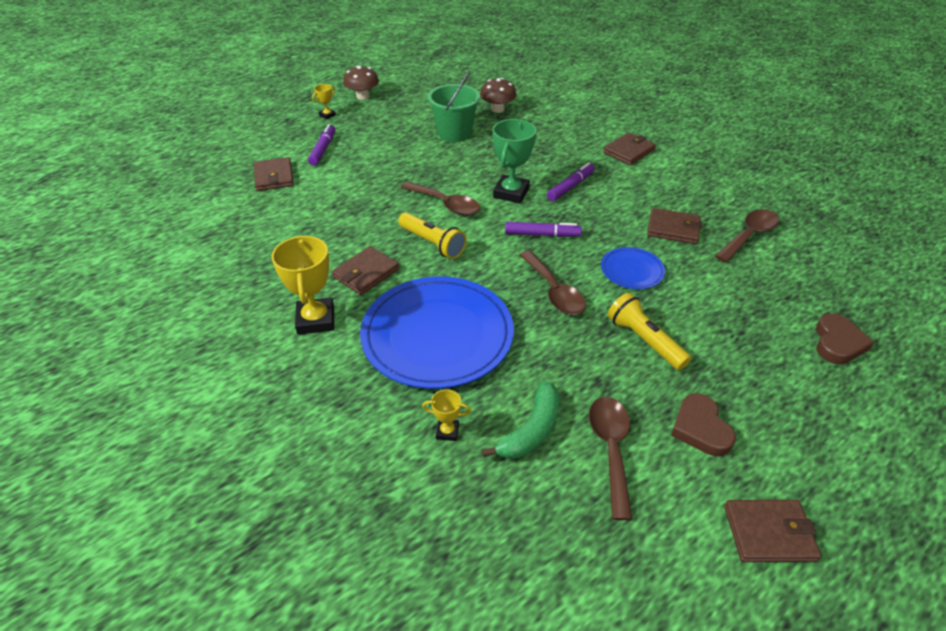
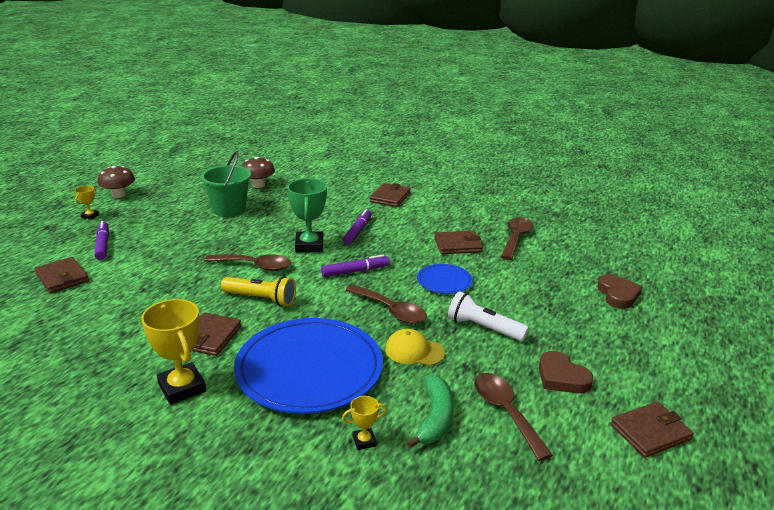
camera: 25 degrees left, 15 degrees down
(552, 346) = (414, 351): none -> yellow cap
(644, 340) = (483, 328): yellow flashlight -> white flashlight

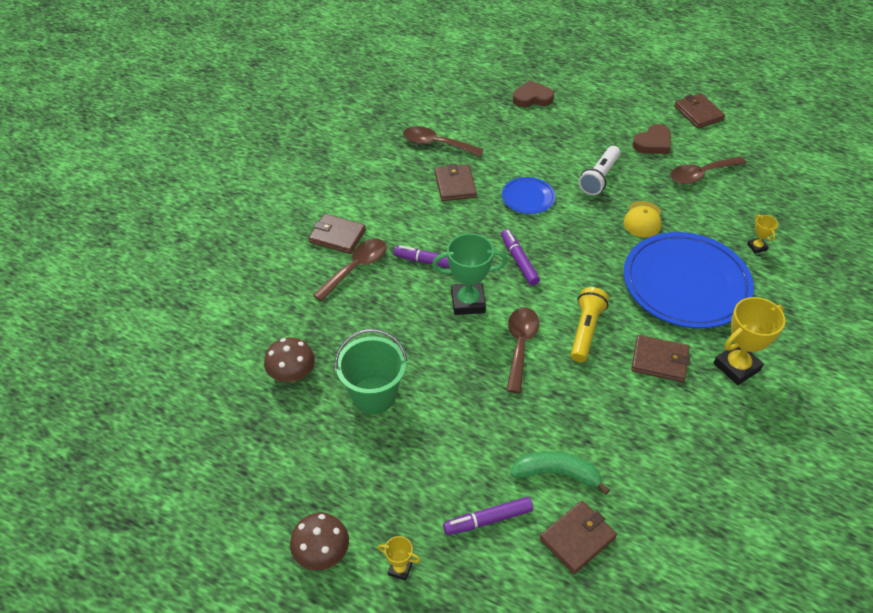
camera: 90 degrees left, 20 degrees up
(390, 310) = (585, 234): brown spoon -> brown spoon (356, 268)
(435, 418) = (719, 210): green banana -> green banana (557, 473)

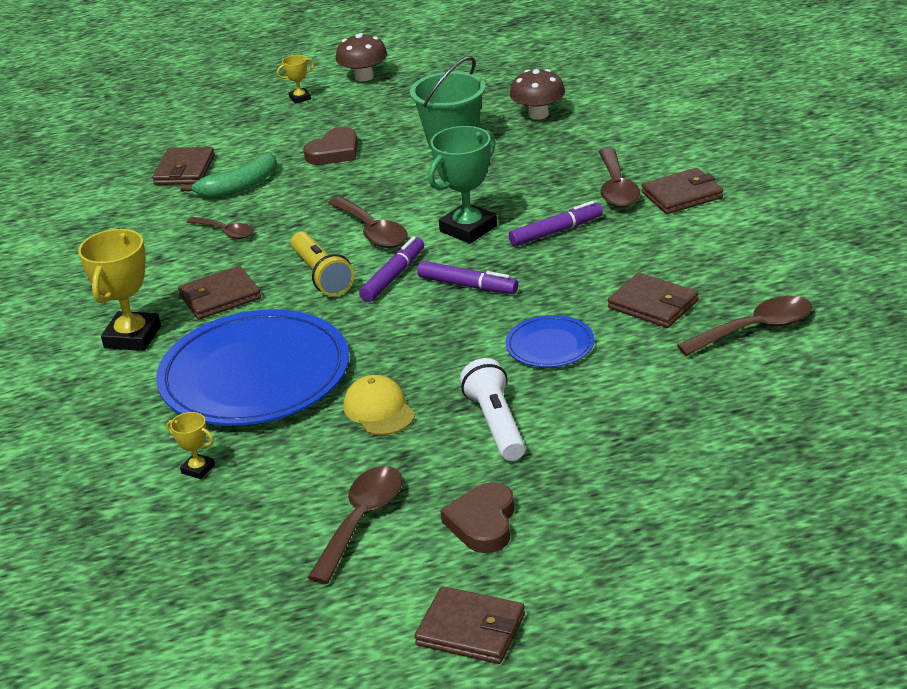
camera: 140 degrees right, 15 degrees down
(488, 520) = (265, 143): purple marker -> purple marker (393, 277)
(532, 98) = (750, 472): brown heart -> brown heart (334, 152)
(608, 425) = (225, 232): none -> brown spoon

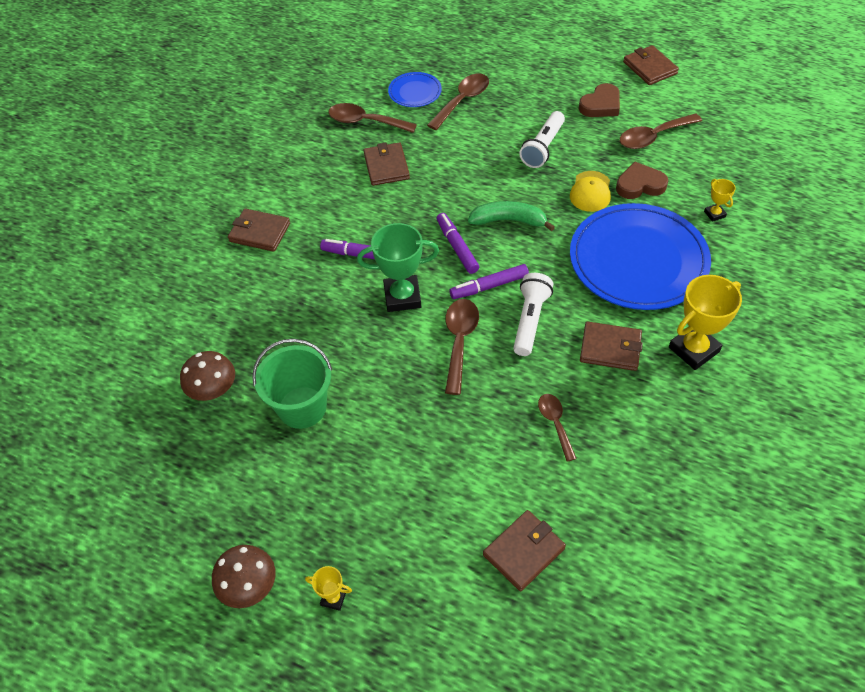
camera: 140 degrees left, 20 degrees up
(239, 187) = (501, 481): green banana -> green banana (509, 220)
(321, 276) = (530, 320): yellow flashlight -> white flashlight
(334, 152) = (391, 470): brown heart -> brown heart (640, 185)
(550, 345) = (465, 175): blue plate -> blue plate (415, 92)
(616, 188) = (280, 267): brown spoon -> brown spoon (462, 101)

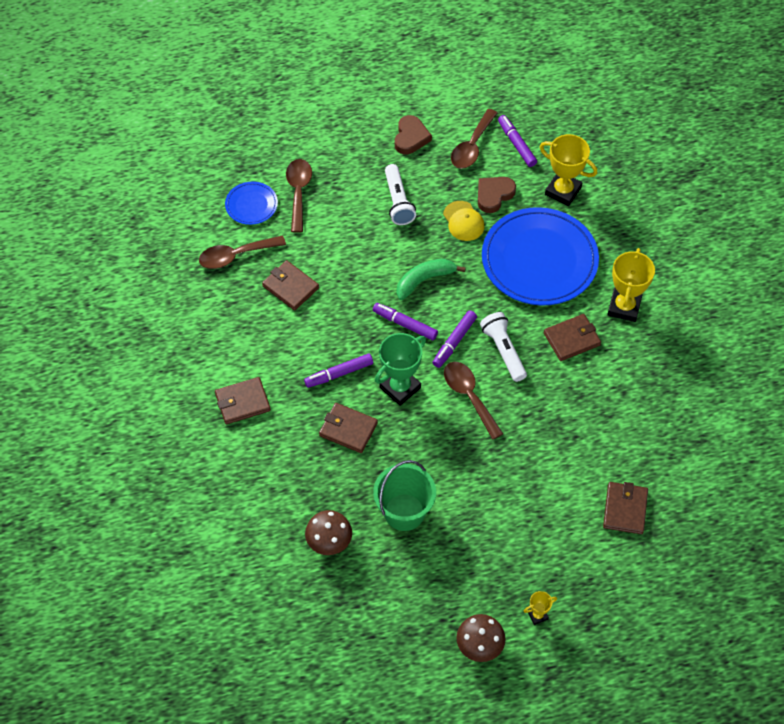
camera: 40 degrees left, 5 degrees up
(555, 423) = (578, 414): brown spoon -> none
(650, 68) = (421, 81): brown wallet -> brown wallet (348, 429)
(700, 154) = (516, 144): none -> purple marker
(714, 214) = (563, 191): yellow trophy -> yellow trophy, size x2.04

